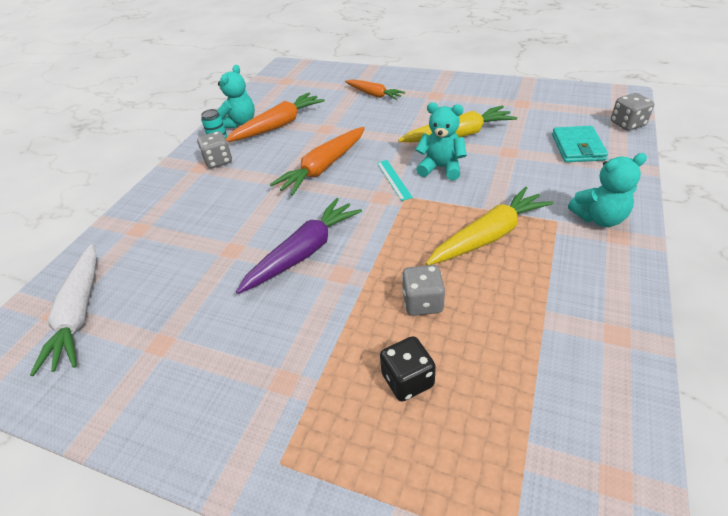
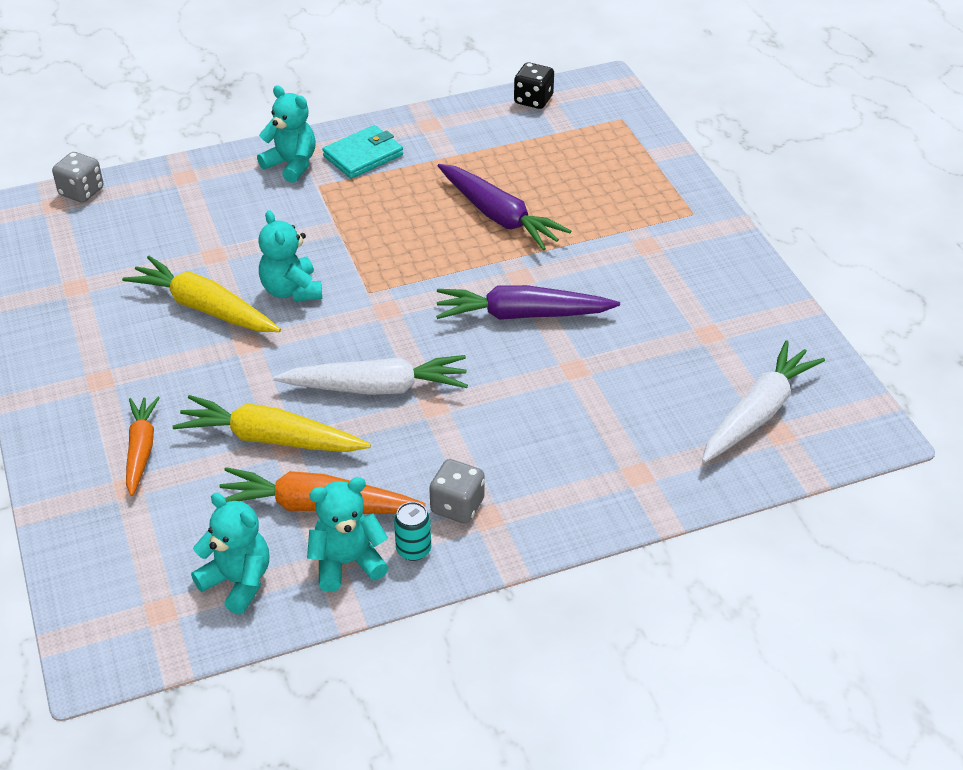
camera: 135 degrees left, 0 degrees up
(272, 98) = (238, 582): none -> turquoise teddy bear
(323, 168) = (377, 387): orange carrot -> white carrot
(393, 179) = (347, 316): turquoise ruler -> none
(407, 380) = (574, 192): black dice -> black dice (533, 100)
(422, 302) = (499, 216): grey dice -> purple carrot
(488, 236) = (379, 214): yellow carrot -> yellow carrot (271, 439)
(577, 147) = (164, 211): turquoise wallet -> turquoise wallet (363, 155)

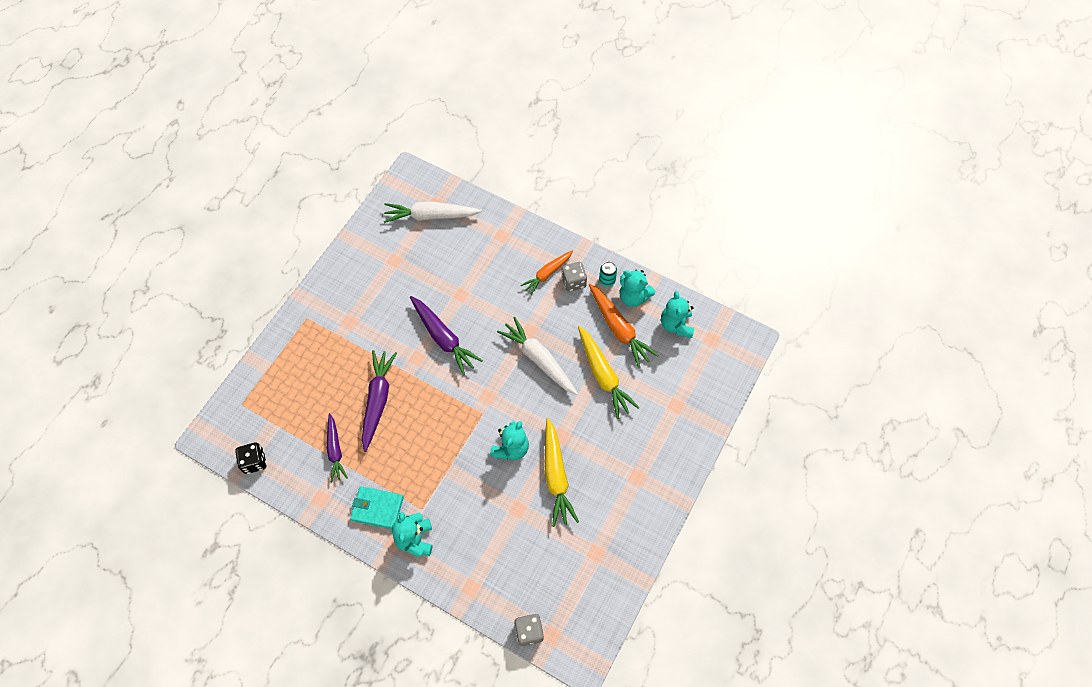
camera: 130 degrees left, 20 degrees up
(141, 450) = (655, 419): orange carrot -> orange carrot (547, 274)
(474, 157) = (335, 450): none -> purple carrot

